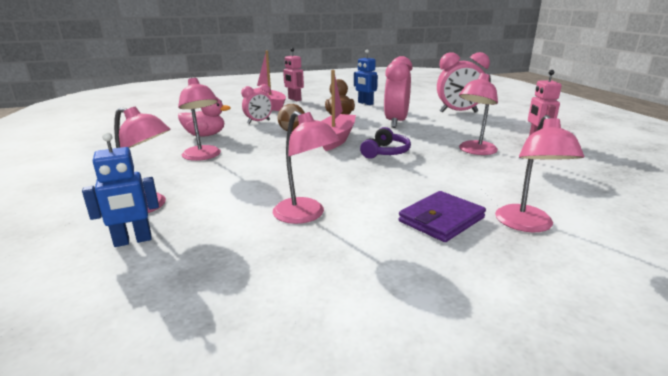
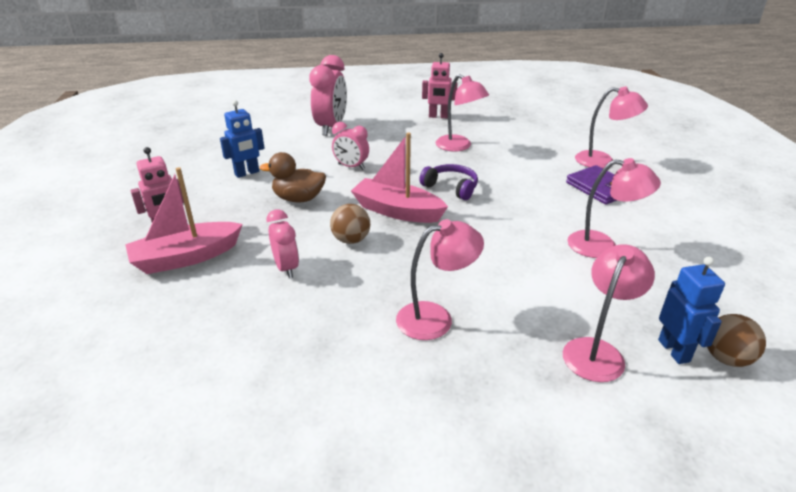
camera: 80 degrees left, 10 degrees up
(108, 269) = (726, 358): none -> brown ball
(205, 135) = (333, 322): pink duck -> none
(305, 215) = (602, 246): pink lamp -> pink lamp turned 45 degrees clockwise
(396, 122) = (351, 167): pink clock -> pink clock, size x0.60

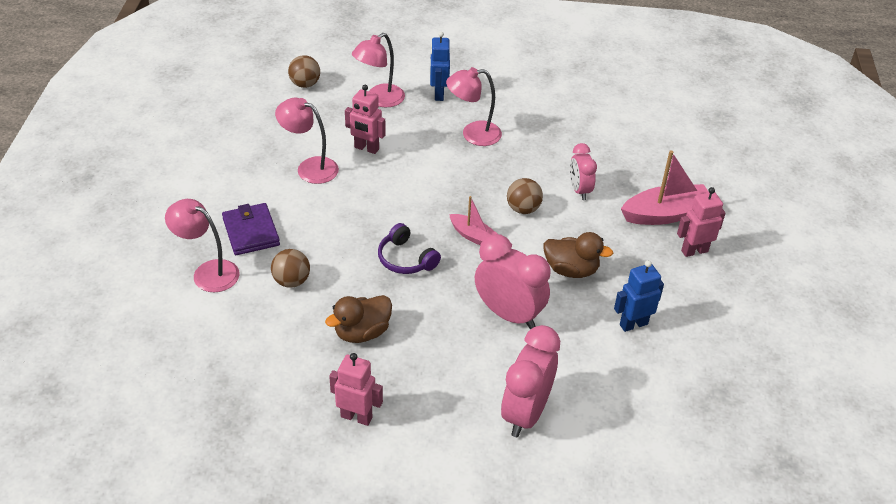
camera: 170 degrees left, 10 degrees up
(351, 167) = (508, 314): pink clock -> pink clock, size x1.68
(397, 211) = (473, 236): pink boat -> pink boat, size x0.57
(459, 146) = (362, 332): pink lamp -> brown duck
(534, 164) = (291, 281): none -> brown ball
(559, 276) = (366, 148): none -> pink robot
(674, 350) = (332, 92): blue robot -> blue robot (438, 94)

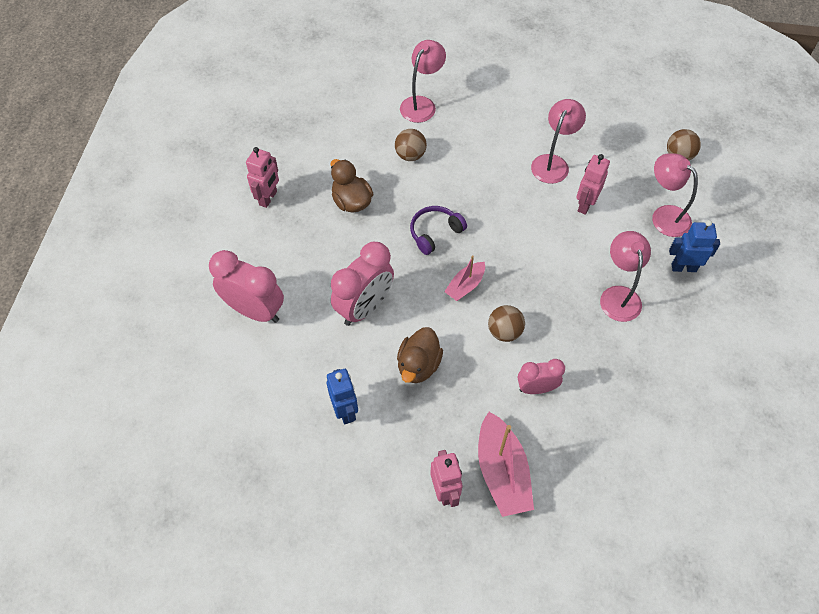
camera: 95 degrees right, 15 degrees up
(251, 232) = (468, 127): purple wallet -> none

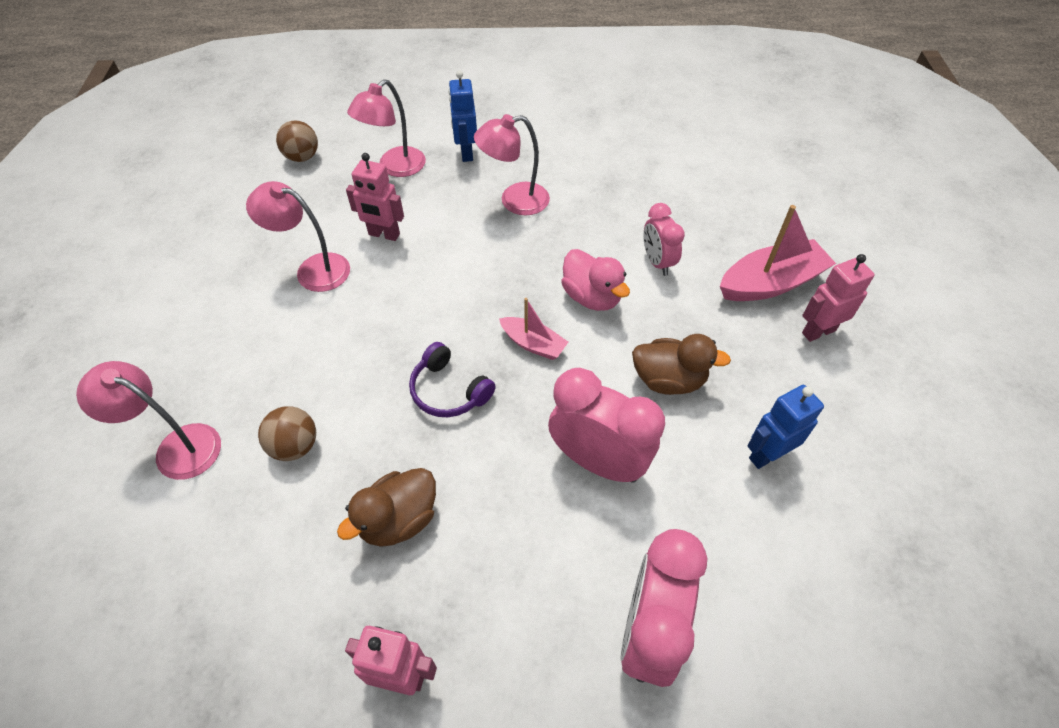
camera: 100 degrees left, 5 degrees down
(504, 332) = (591, 297): brown ball -> pink duck

